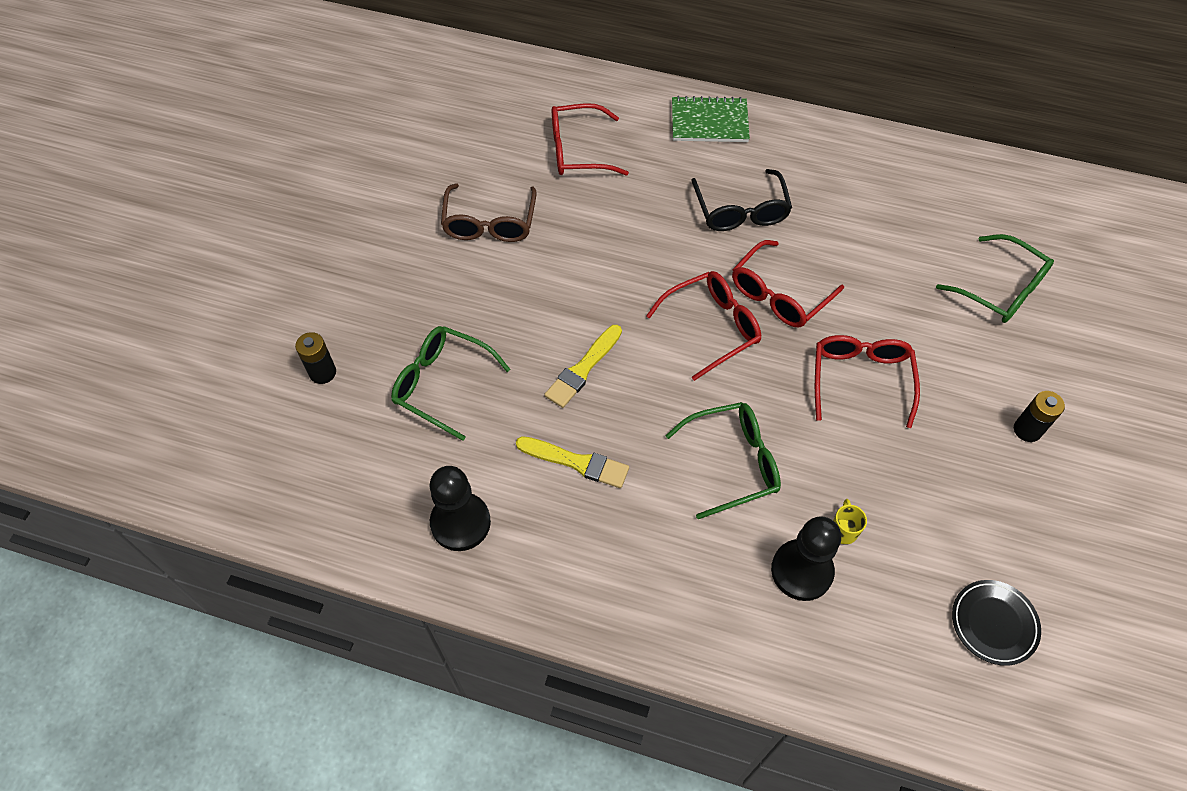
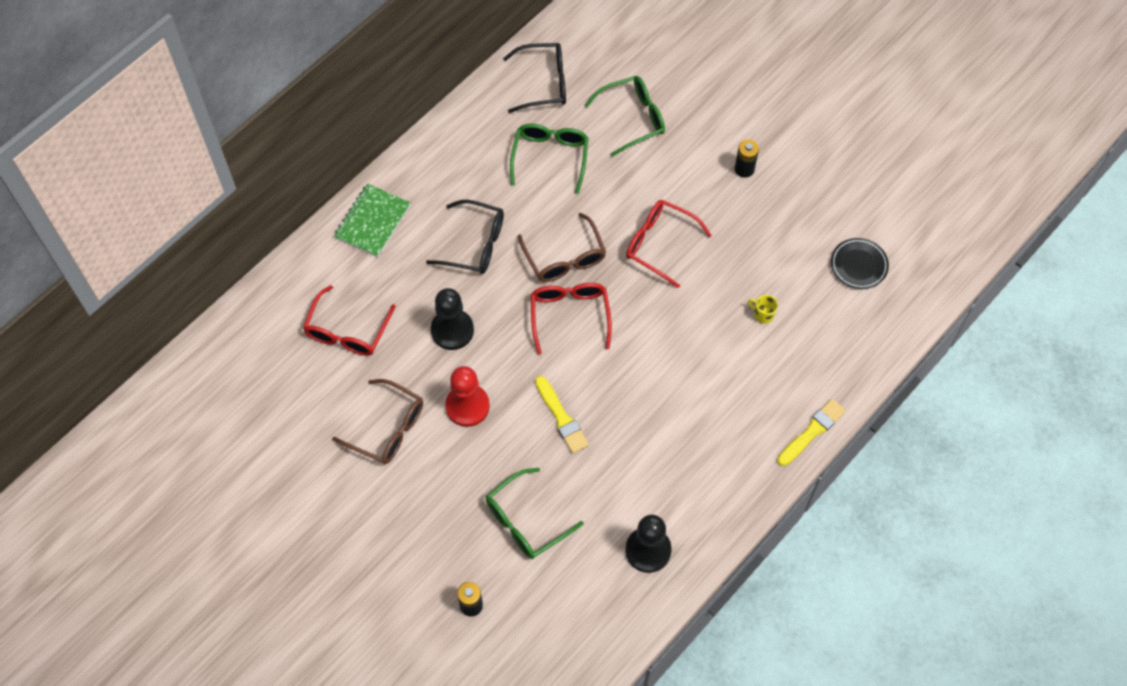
camera: 65 degrees left, 5 degrees up
(550, 278) = (467, 406): none -> red pawn
(576, 462) = (636, 455): yellow brush -> yellow brush (812, 431)
(733, 462) = (684, 355): green glasses -> green glasses (550, 157)
(779, 295) = (565, 258): red glasses -> brown glasses
(801, 571) = (779, 353): black pawn -> black pawn (452, 330)
(976, 193) = (544, 83): none -> black glasses

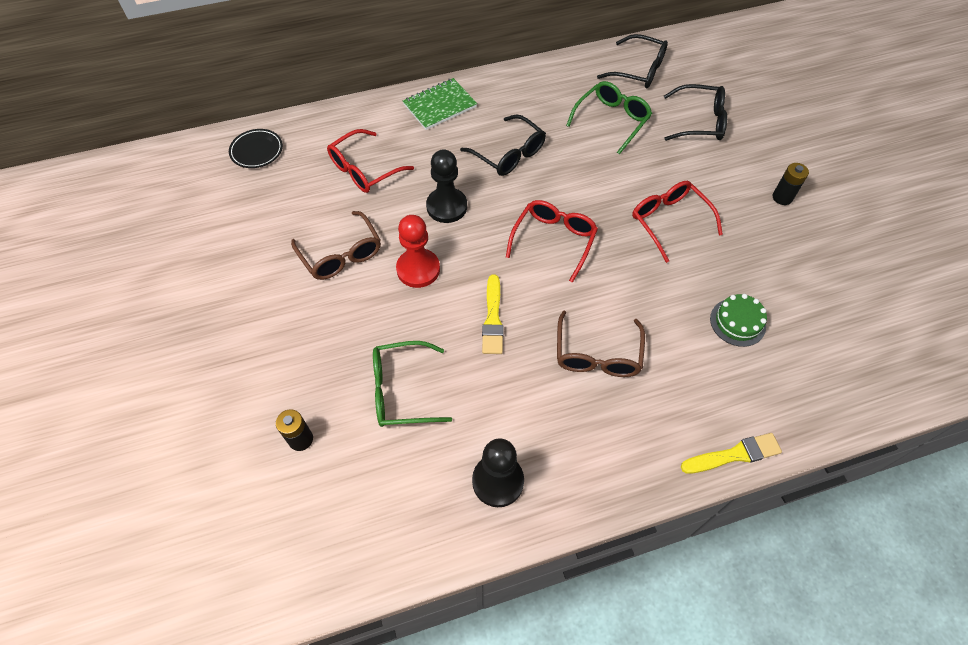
camera: 30 degrees right, 5 degrees down
(565, 258) = (577, 196): brown glasses -> brown glasses (597, 355)
(633, 118) = (700, 122): green glasses -> black glasses
(763, 314) = (737, 322): yellow mug -> green cake
(859, 265) = (860, 324): black plate -> black plate (257, 151)

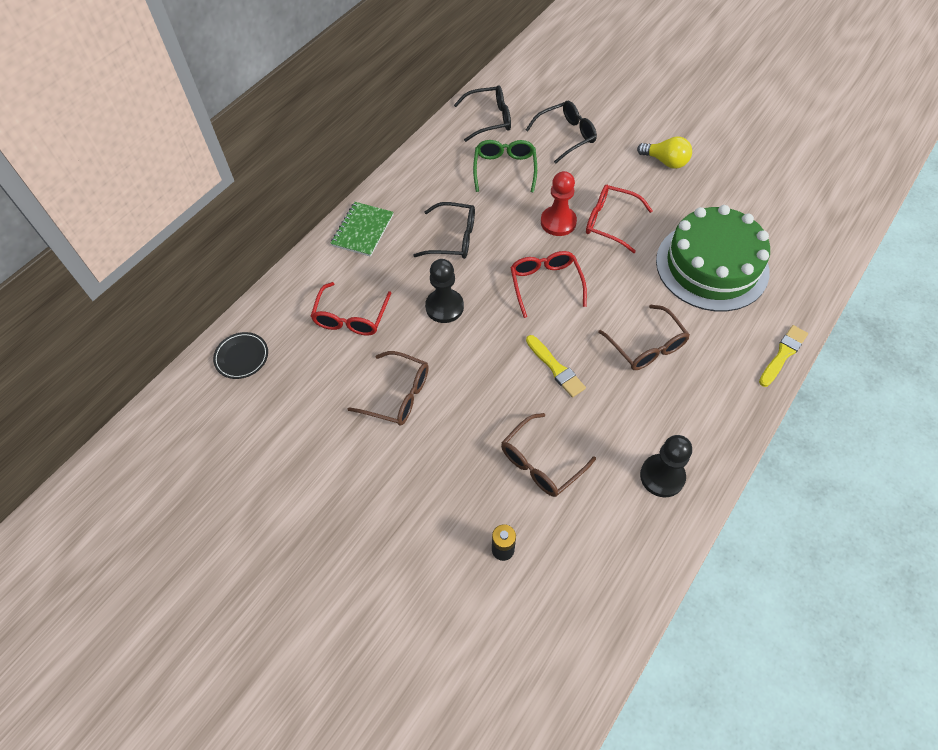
camera: 35 degrees left, 0 degrees up
(401, 390) = (540, 463): green glasses -> brown glasses
(418, 269) = (468, 368): red pawn -> red pawn (558, 222)
(737, 322) = (712, 266): green cake -> green cake, size x2.47
(782, 197) = (665, 162): black battery -> yellow light bulb

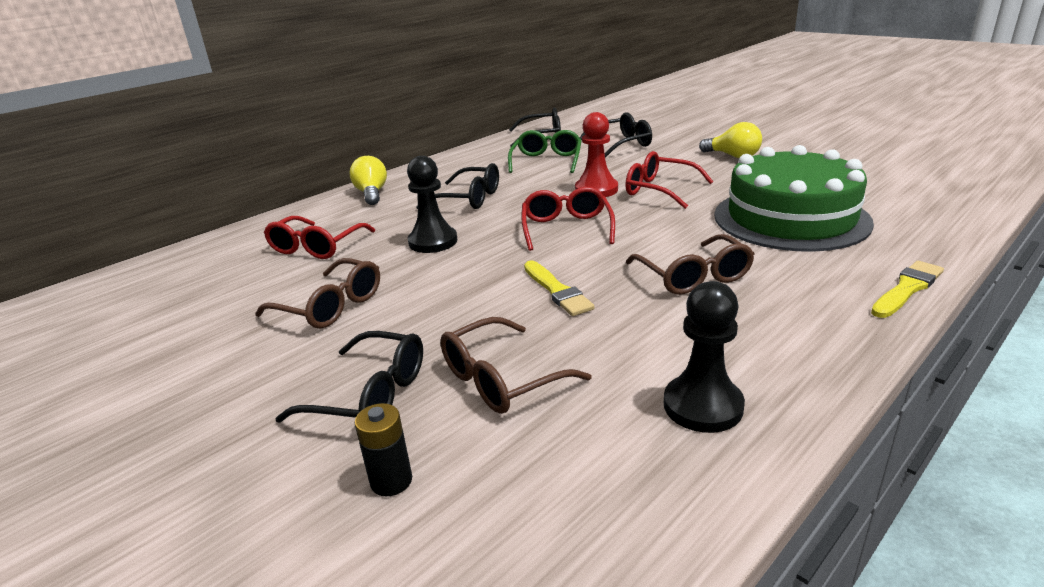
camera: 10 degrees right, 30 degrees down
(242, 357) = (167, 271): black plate -> none
(362, 230) = (372, 194): green notebook -> yellow light bulb
(464, 484) = (371, 395): none -> black glasses

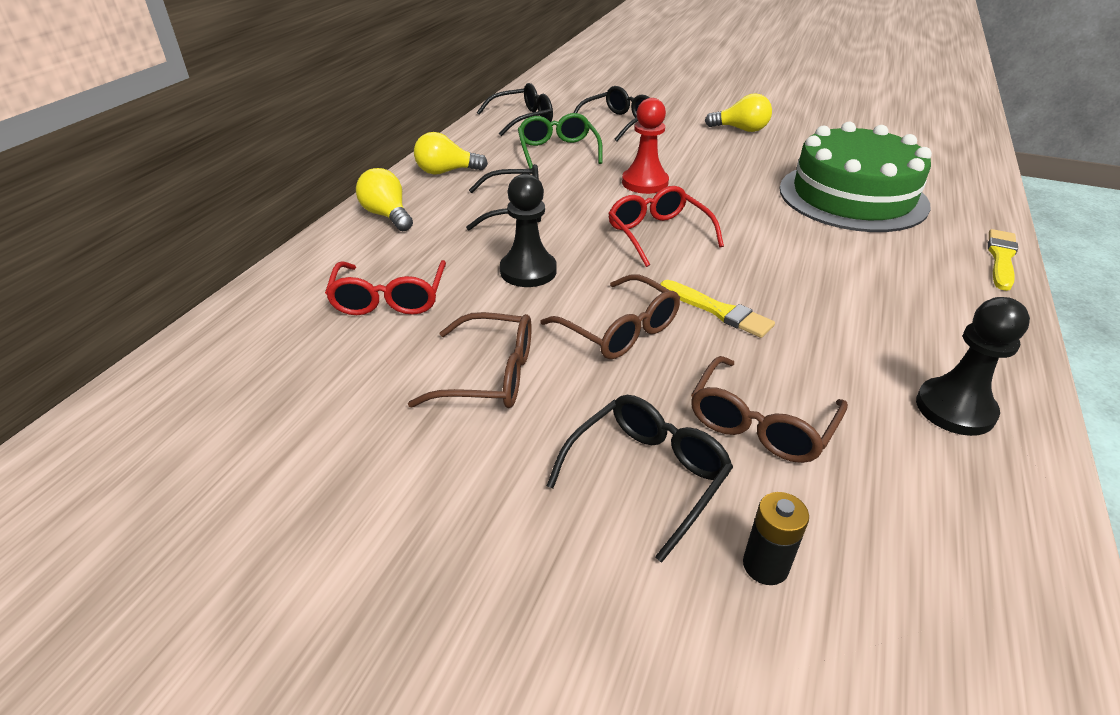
camera: 25 degrees left, 10 degrees up
(371, 395) = (647, 475): black glasses -> black glasses turned 45 degrees counterclockwise
(444, 169) = (446, 172): none -> yellow light bulb
(659, 190) = (707, 176): red glasses -> none
(694, 277) = (827, 273): brown glasses -> brown glasses (620, 330)

